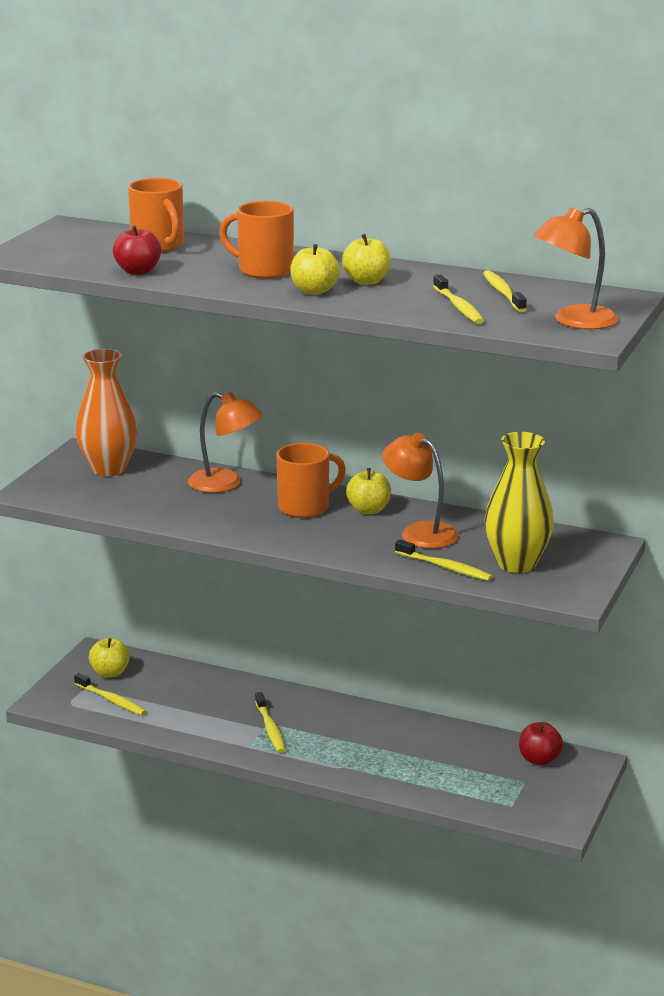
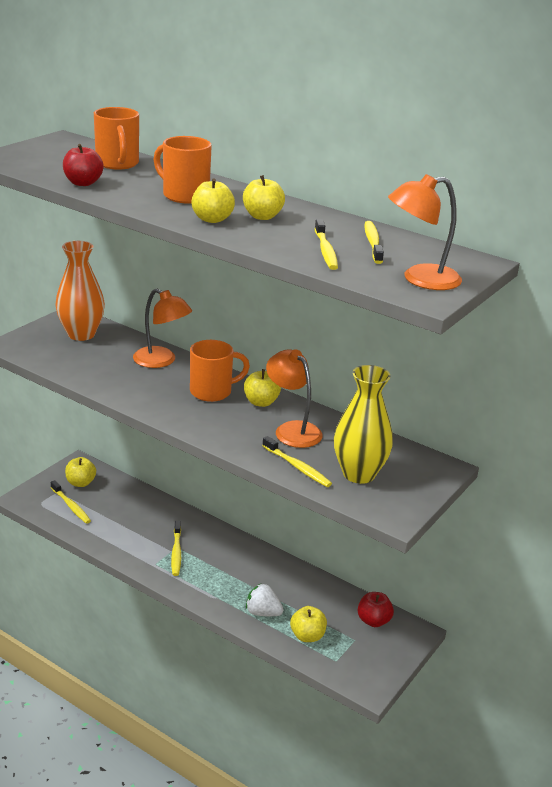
camera: 10 degrees right, 5 degrees up
(405, 773) = (263, 612): none -> white strawberry
(468, 787) = (307, 636): none -> yellow apple

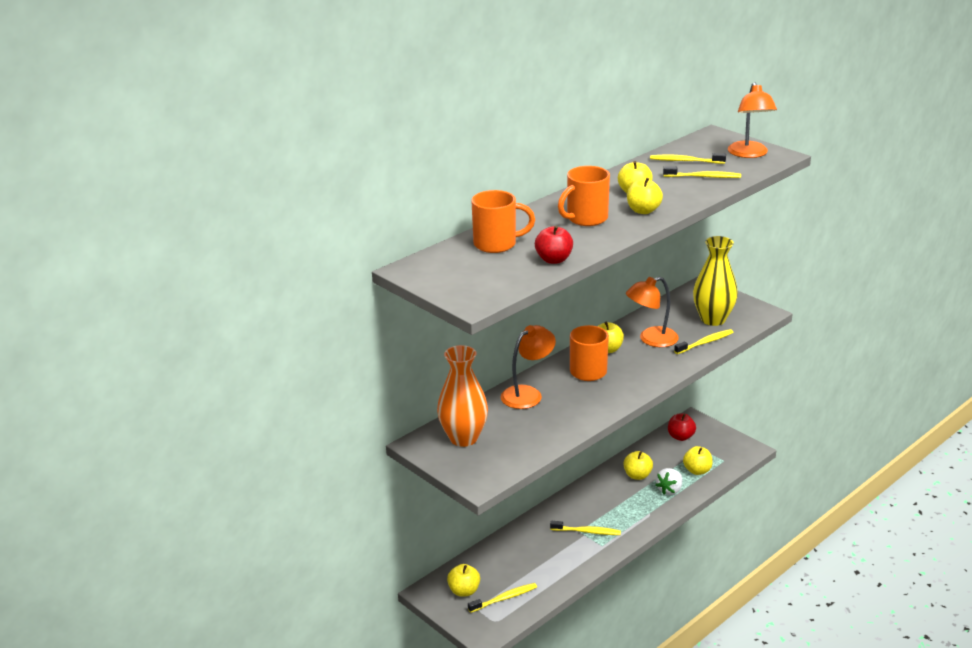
camera: 75 degrees left, 0 degrees up
(283, 586) = (637, 475): none -> yellow apple

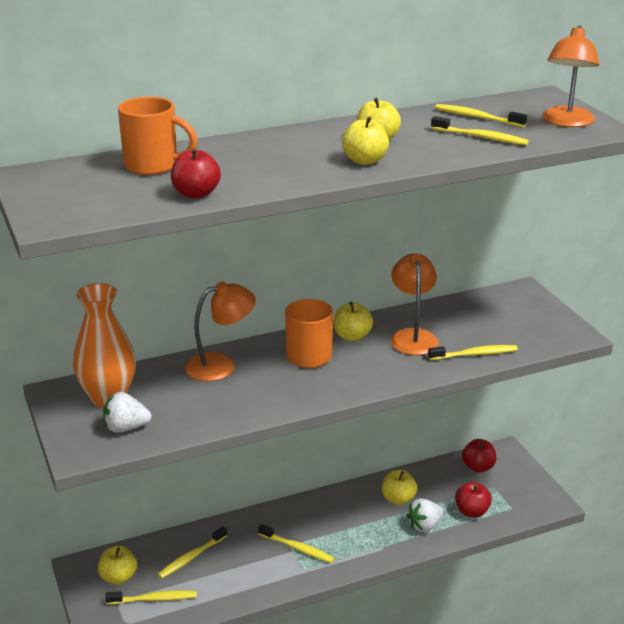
camera: 20 degrees right, 0 degrees up
(498, 456) = (126, 428): none -> white strawberry
(510, 561) = (191, 557): none -> yellow toothbrush
(585, 219) = (286, 157): orange mug -> none
(651, 339) = (413, 336): orange lamp -> orange lamp turned 90 degrees clockwise
(697, 470) = (472, 512): yellow apple -> red apple
(713, 319) = (506, 329): yellow vase -> none

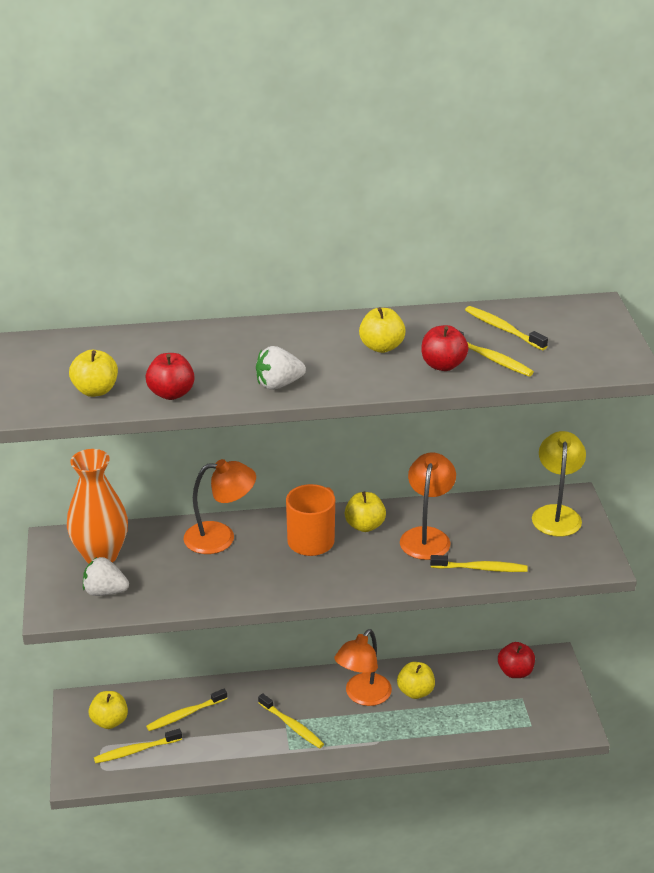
camera: 15 degrees right, 5 degrees up
(153, 166) = (149, 351): orange mug -> none
(154, 599) = (136, 751): yellow toothbrush -> yellow toothbrush turned 150 degrees clockwise
(365, 161) = (354, 373): yellow apple -> yellow apple (95, 390)
(424, 526) = (430, 727): white strawberry -> white strawberry (278, 384)
(472, 512) = (487, 721): red apple -> red apple (443, 365)
(516, 303) = (556, 514): none -> yellow lamp
(566, 122) = (594, 349): orange lamp -> orange lamp (363, 696)

